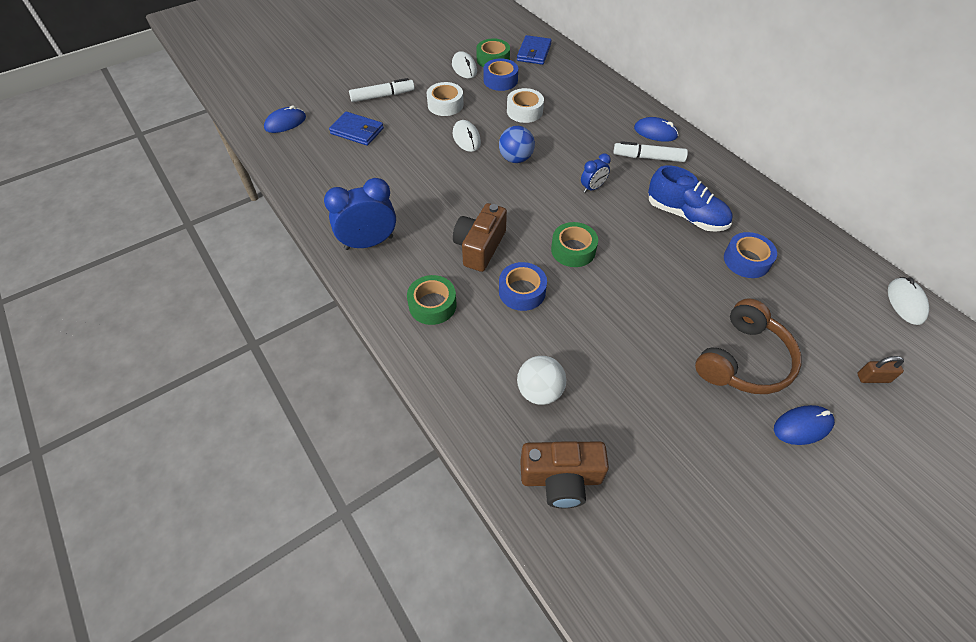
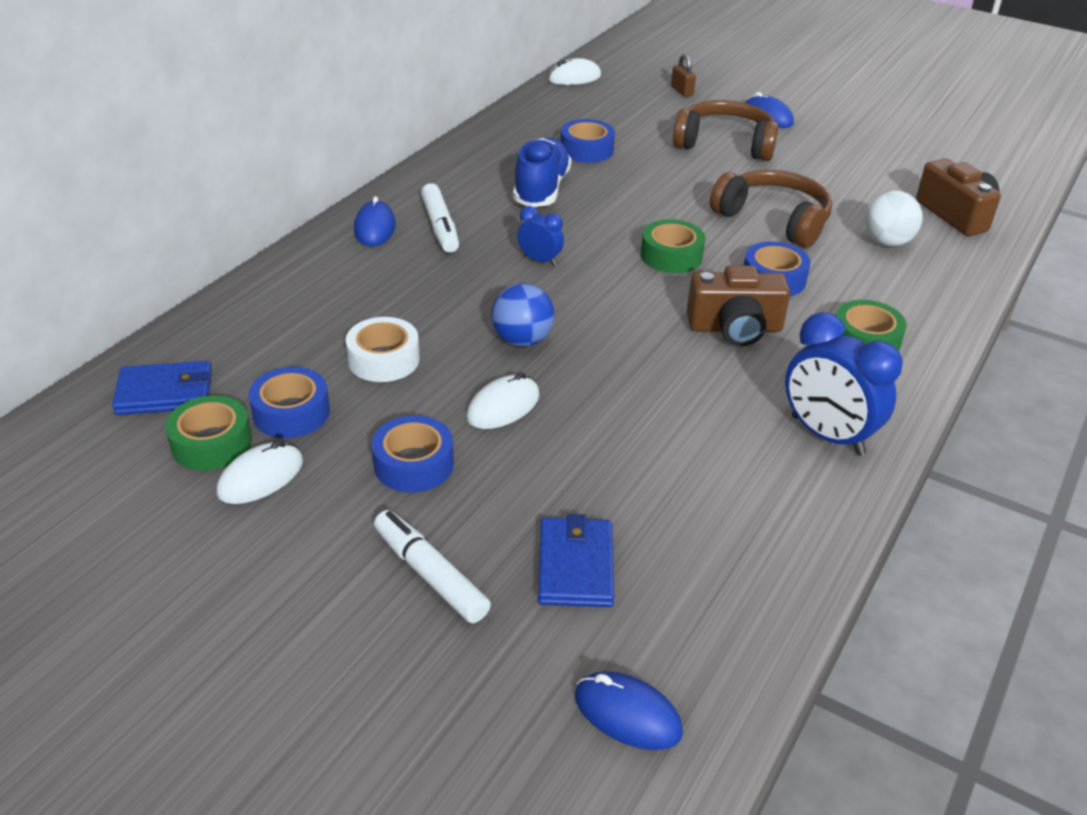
camera: 115 degrees left, 15 degrees down
(445, 105) = (414, 464): white tape -> blue tape
(599, 330) = (773, 220): none -> brown headphones

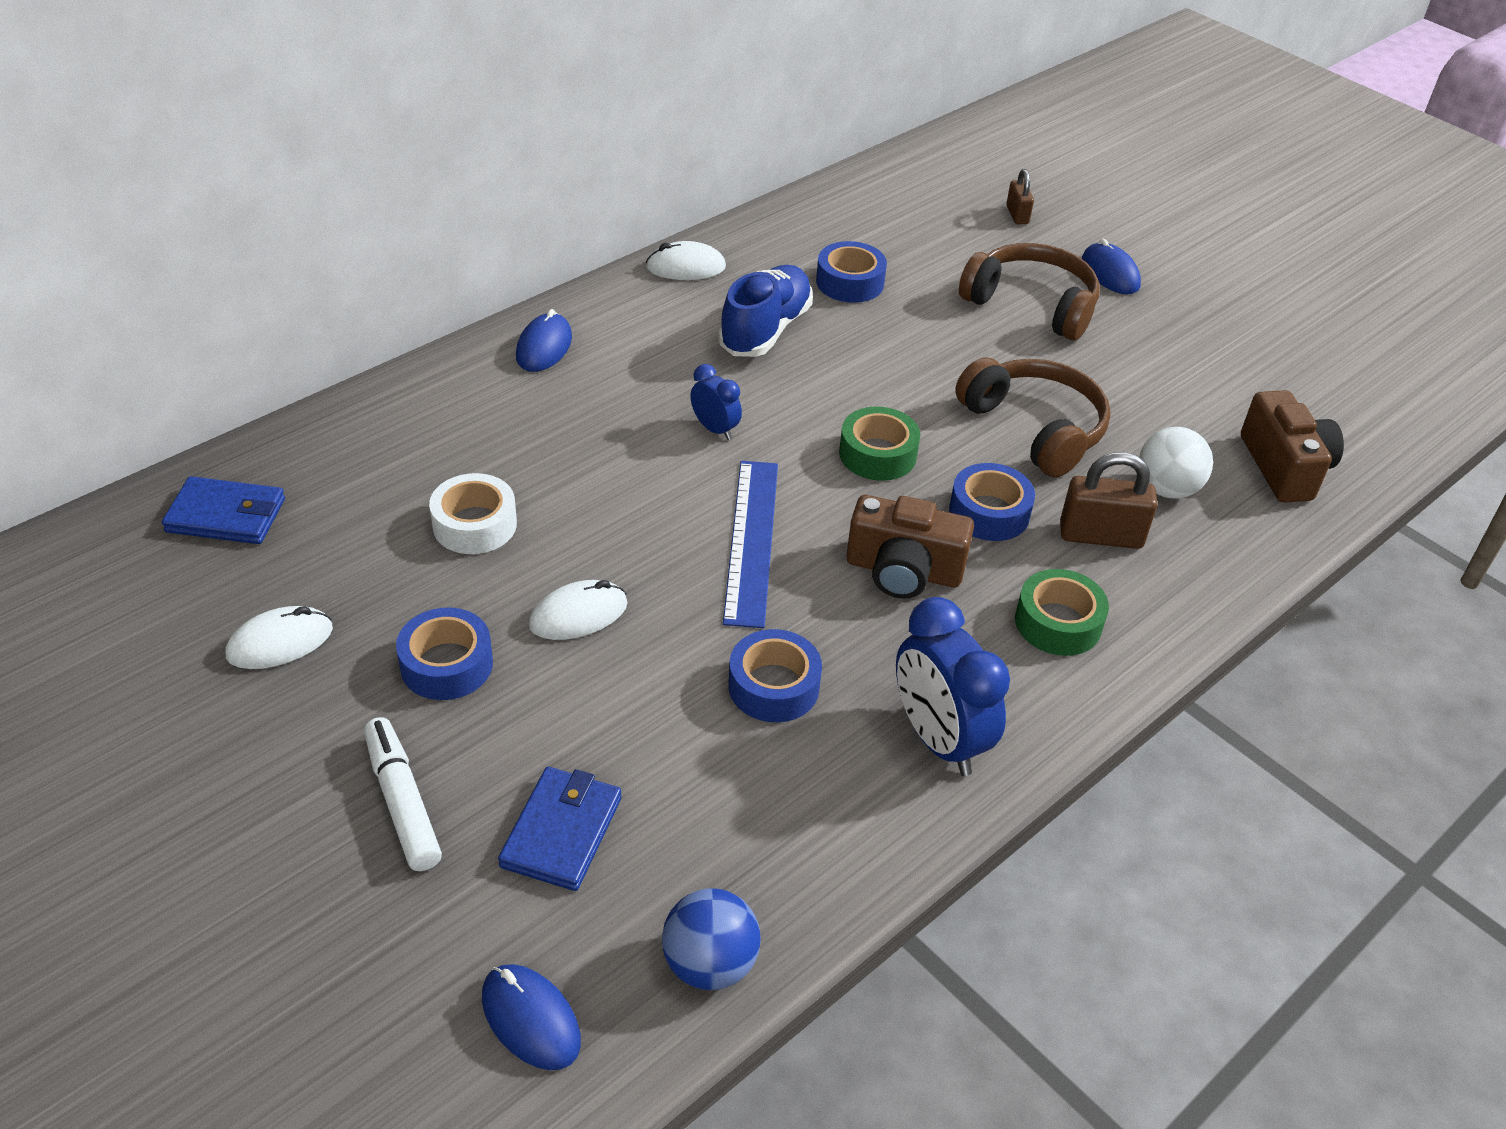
camera: 15 degrees right, 5 degrees up
(211, 443) = (248, 589): green tape -> none
(291, 413) = (346, 570): blue tape -> blue tape (773, 686)
(440, 227) = (620, 359): white marker -> none
(522, 340) = (642, 532): blue ball -> blue ball (710, 964)
(574, 77) = (888, 172): white mouse -> white mouse (686, 267)
(610, 329) = (752, 541): none -> blue ruler
(860, 279) = (1100, 536): none -> brown padlock

